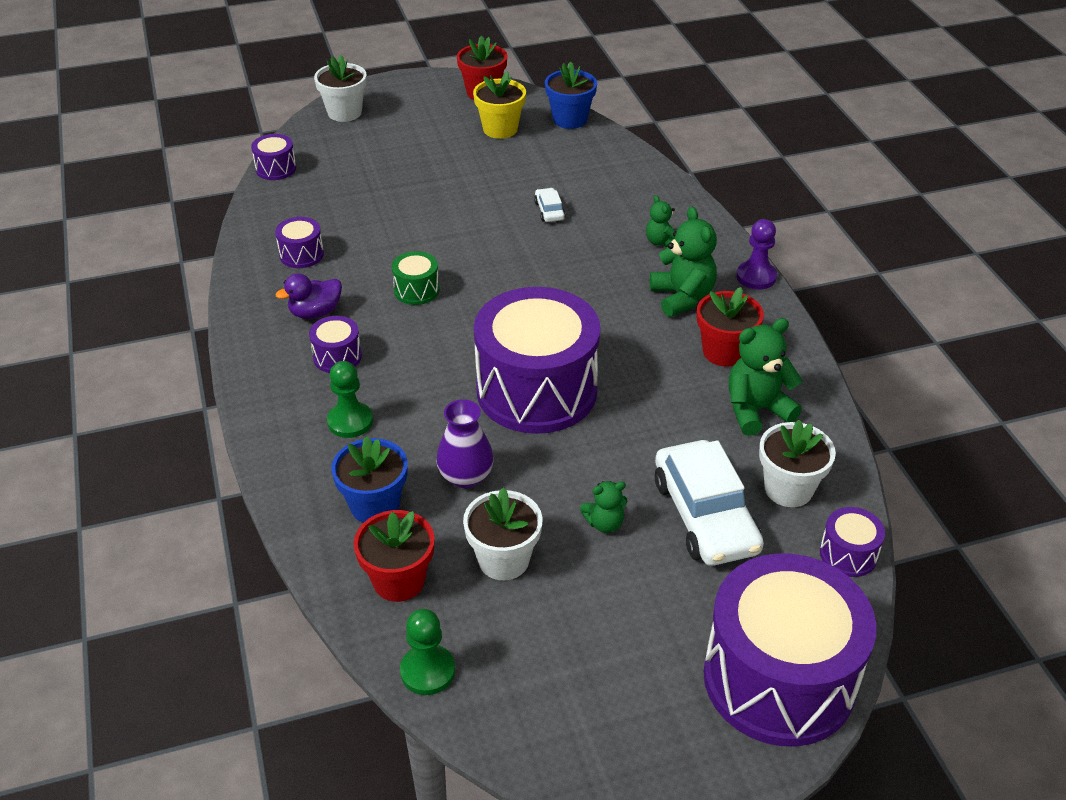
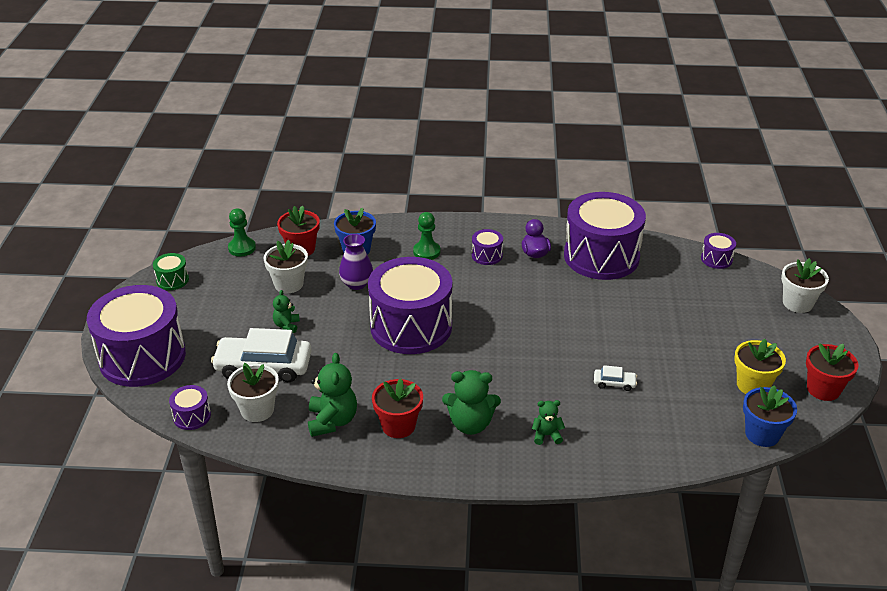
camera: 110 degrees right, 5 degrees down
(301, 254) = (601, 256): purple drum -> purple drum, size x2.43
(416, 290) = (539, 297): green drum -> green drum (172, 280)
(756, 277) = (476, 477): purple pawn -> none

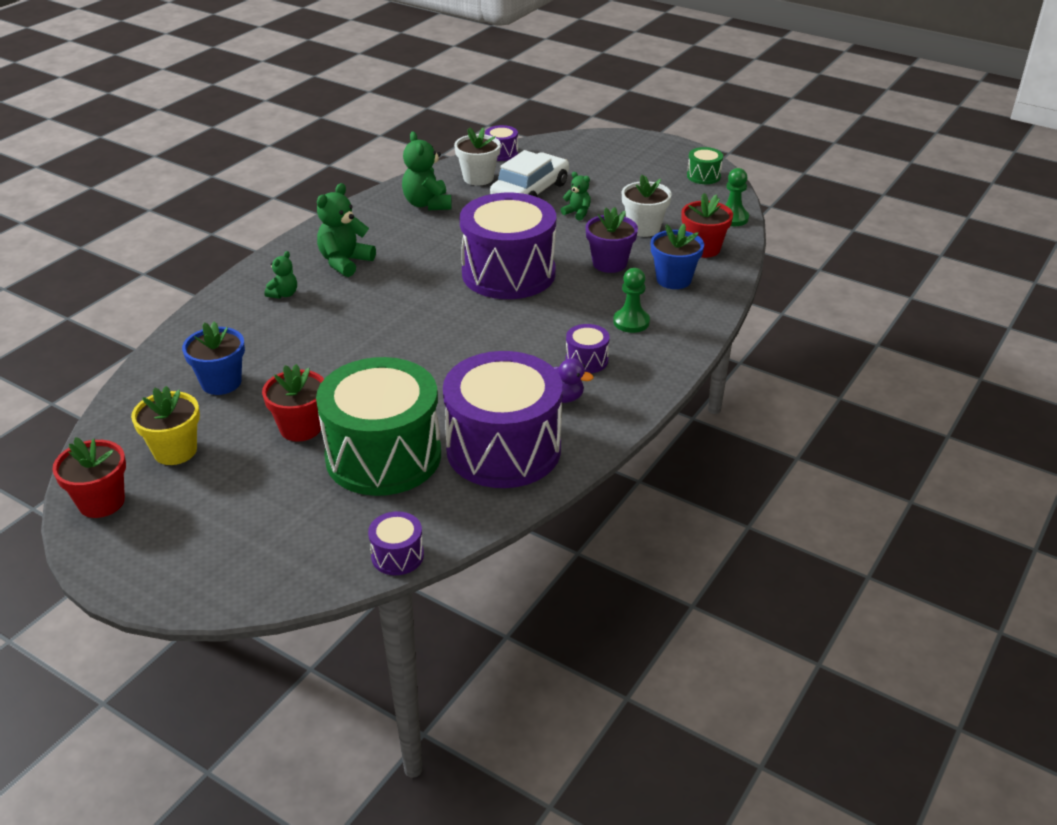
camera: 120 degrees right, 0 degrees up
(142, 357) = (598, 147): purple drum -> none
(332, 421) = (427, 204): green teddy bear -> green teddy bear turned 45 degrees clockwise
(356, 284) = (609, 263): purple vase -> purple flower pot
(398, 426) = (386, 230): red flower pot -> red flower pot (300, 428)
(614, 383) = (294, 359): white car -> none
(656, 297) = (383, 456): none -> green drum
(762, 434) = (117, 418): blue flower pot -> blue flower pot (221, 382)
(797, 303) = (236, 580): white flower pot -> none

